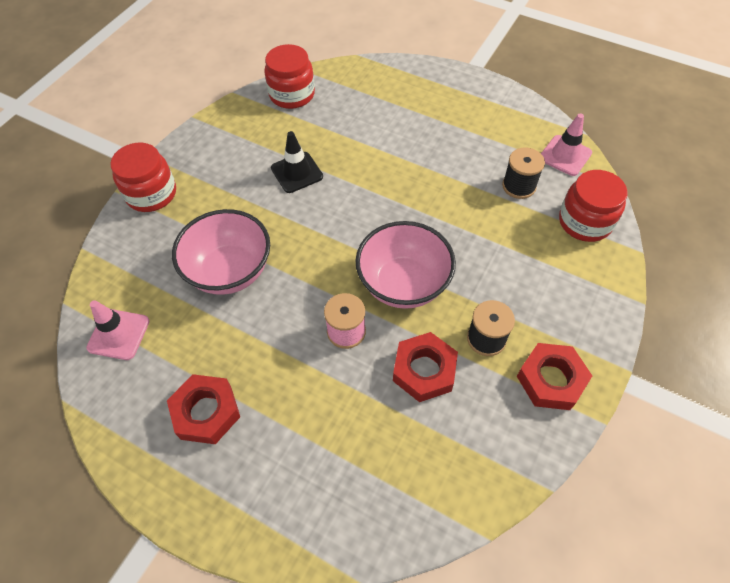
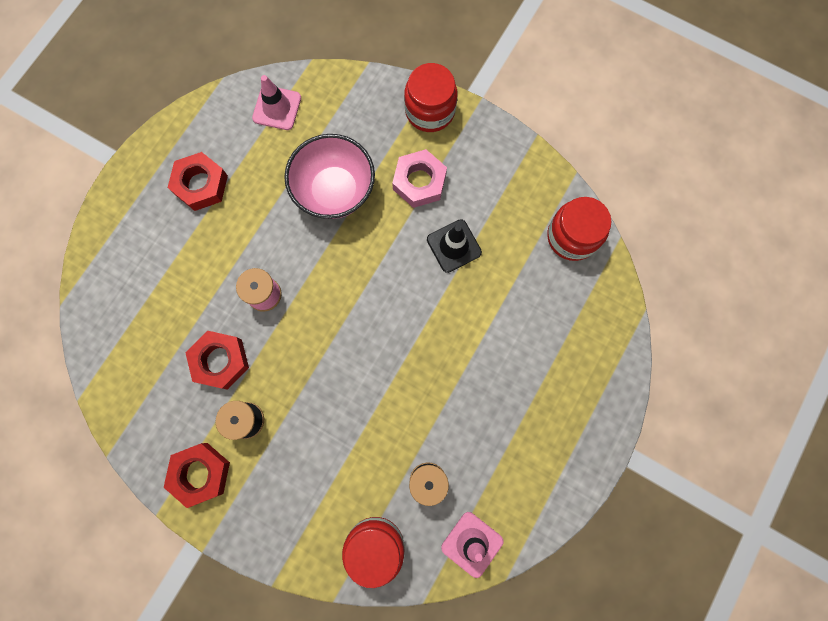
camera: 90 degrees right, 20 degrees up
(228, 200) = (419, 182): none -> pink nut
(403, 284) = (310, 348): pink bowl -> none

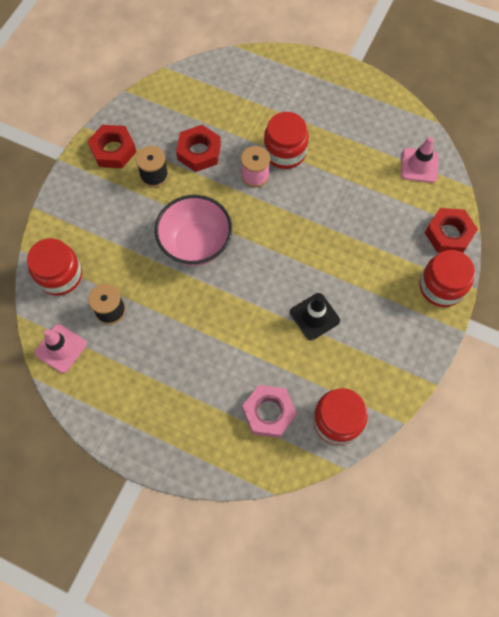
camera: 85 degrees right, 10 degrees down
(201, 184) = (341, 120): red nut -> red nut (449, 234)
(236, 256) = (285, 152): none -> red jar
(334, 191) = (351, 217): pink bowl -> pink bowl (196, 244)
(419, 182) = (370, 283): pink nut -> pink nut (269, 413)

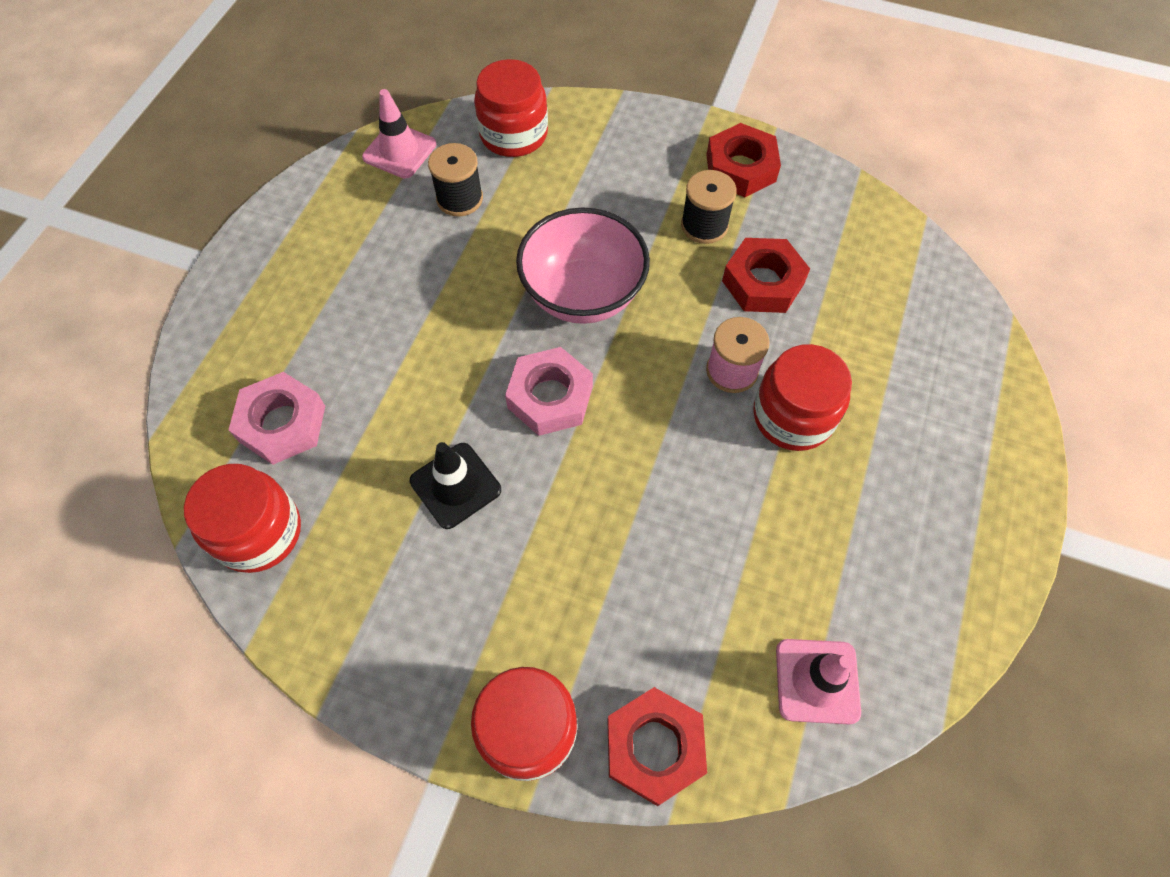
camera: 85 degrees right, 5 degrees down
(263, 266) = (550, 397): none -> pink nut

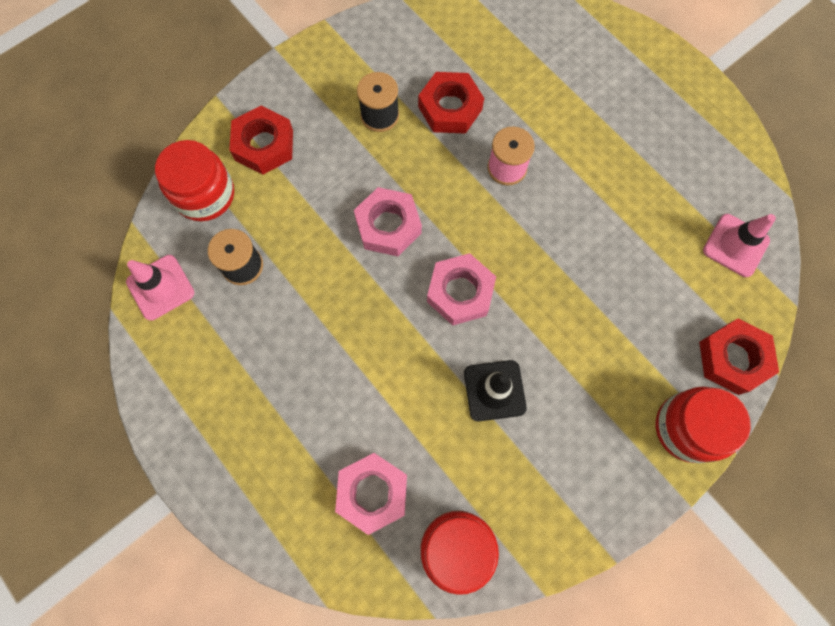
camera: 60 degrees left, 10 degrees up
(583, 294) = (388, 226): pink bowl -> pink nut
(740, 168) = (345, 63): red nut -> red nut (264, 145)
(793, 416) = (560, 152): red jar -> none

